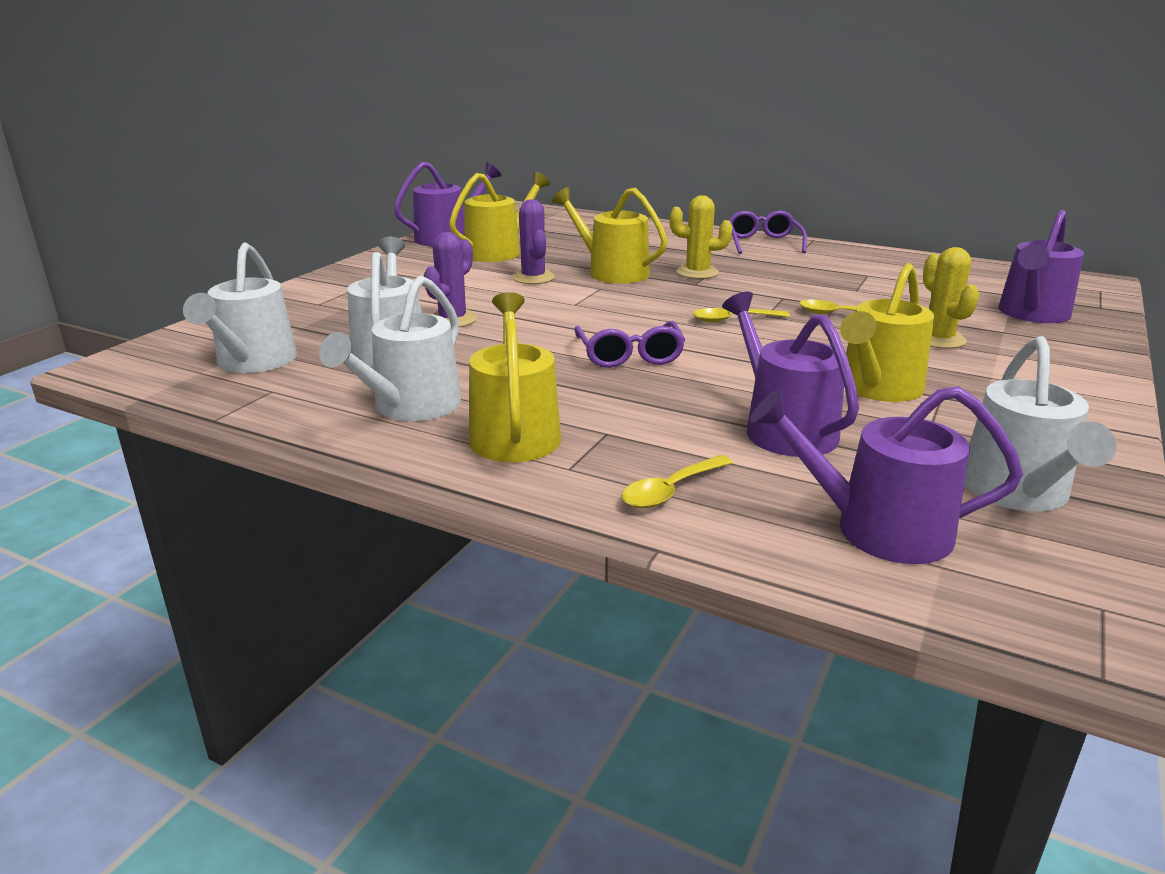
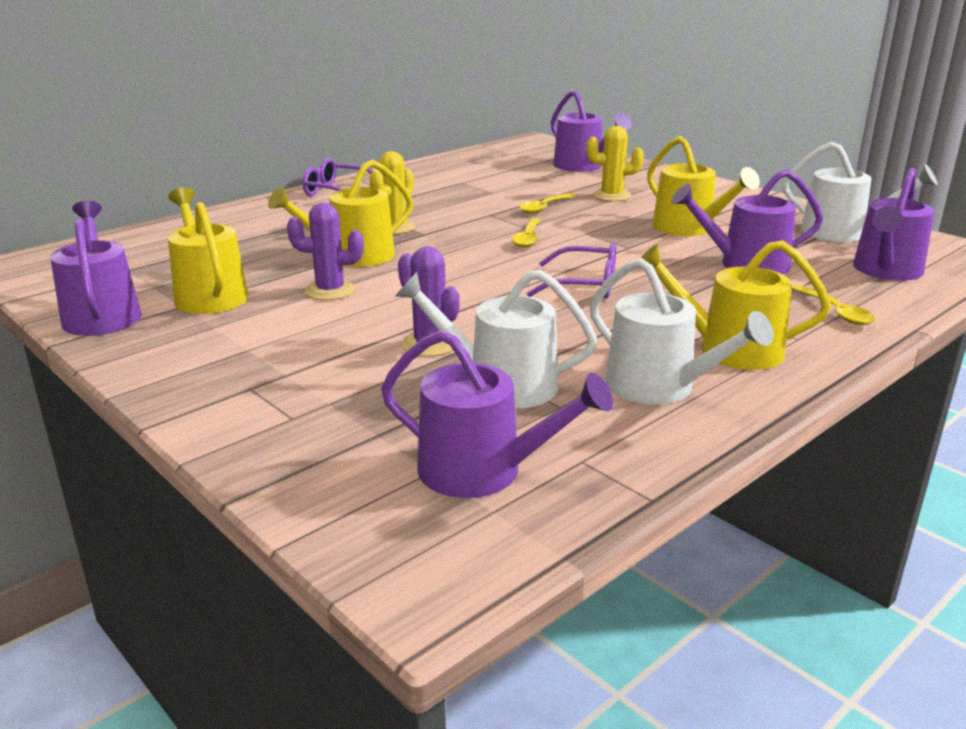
camera: 70 degrees left, 0 degrees up
(253, 362) = (482, 471): white watering can -> purple watering can

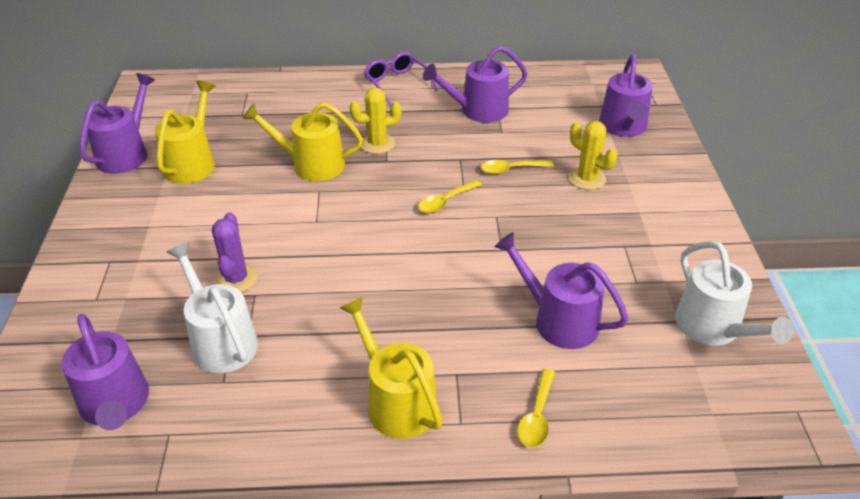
camera: 40 degrees right, 15 degrees up
(330, 291) = (254, 194): purple cactus -> none
(584, 285) = (406, 275): purple glasses -> none
(659, 387) = (298, 405): white watering can -> none
(688, 228) = (585, 251): yellow watering can -> none
(886, 271) = (666, 397): purple watering can -> purple watering can (478, 110)

